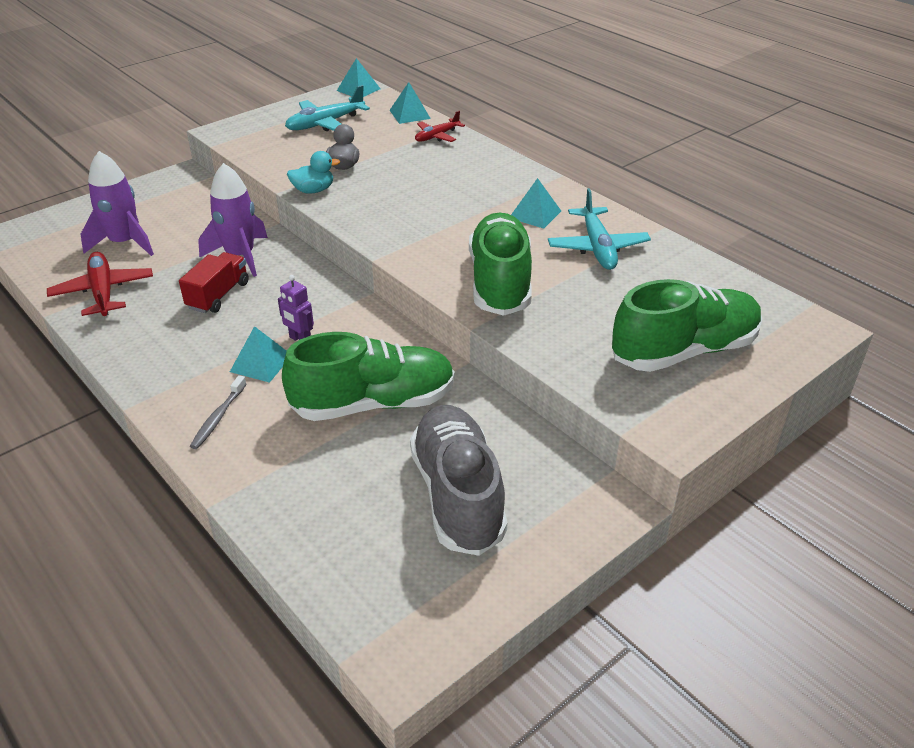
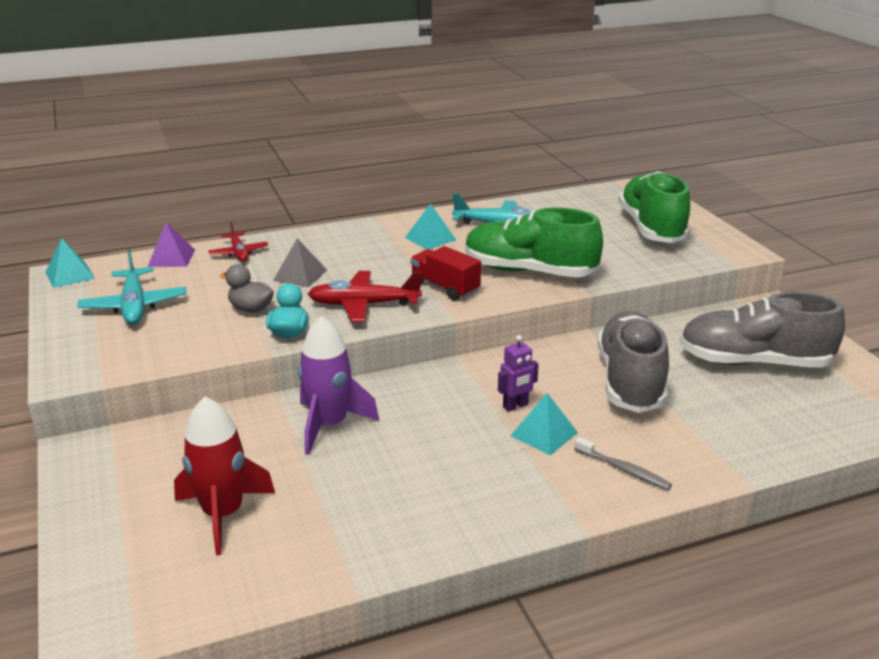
camera: 70 degrees left, 10 degrees down
(103, 292) = (335, 539): red plane -> red plane (363, 305)
(124, 243) = (223, 514): purple rocket -> red rocket
(218, 295) = (402, 448): red truck -> red truck (445, 287)
(373, 403) = (630, 381): green shoe -> grey shoe
(410, 114) = (171, 258): turquoise pyramid -> purple pyramid
(414, 171) = (300, 275): none -> grey pyramid

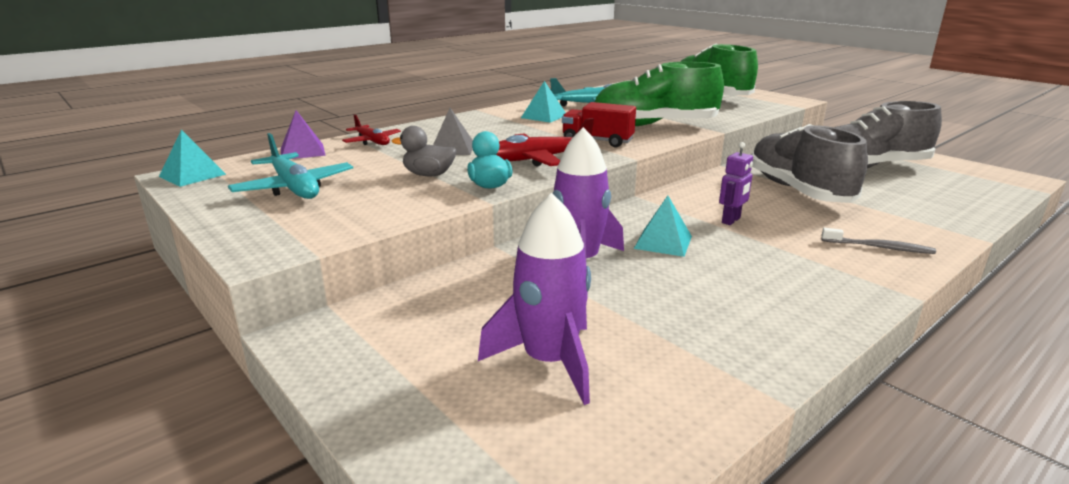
camera: 20 degrees left, 5 degrees down
(223, 514) = (549, 361): red rocket -> purple rocket
(544, 434) = (781, 235): turquoise pyramid -> turquoise pyramid (663, 242)

